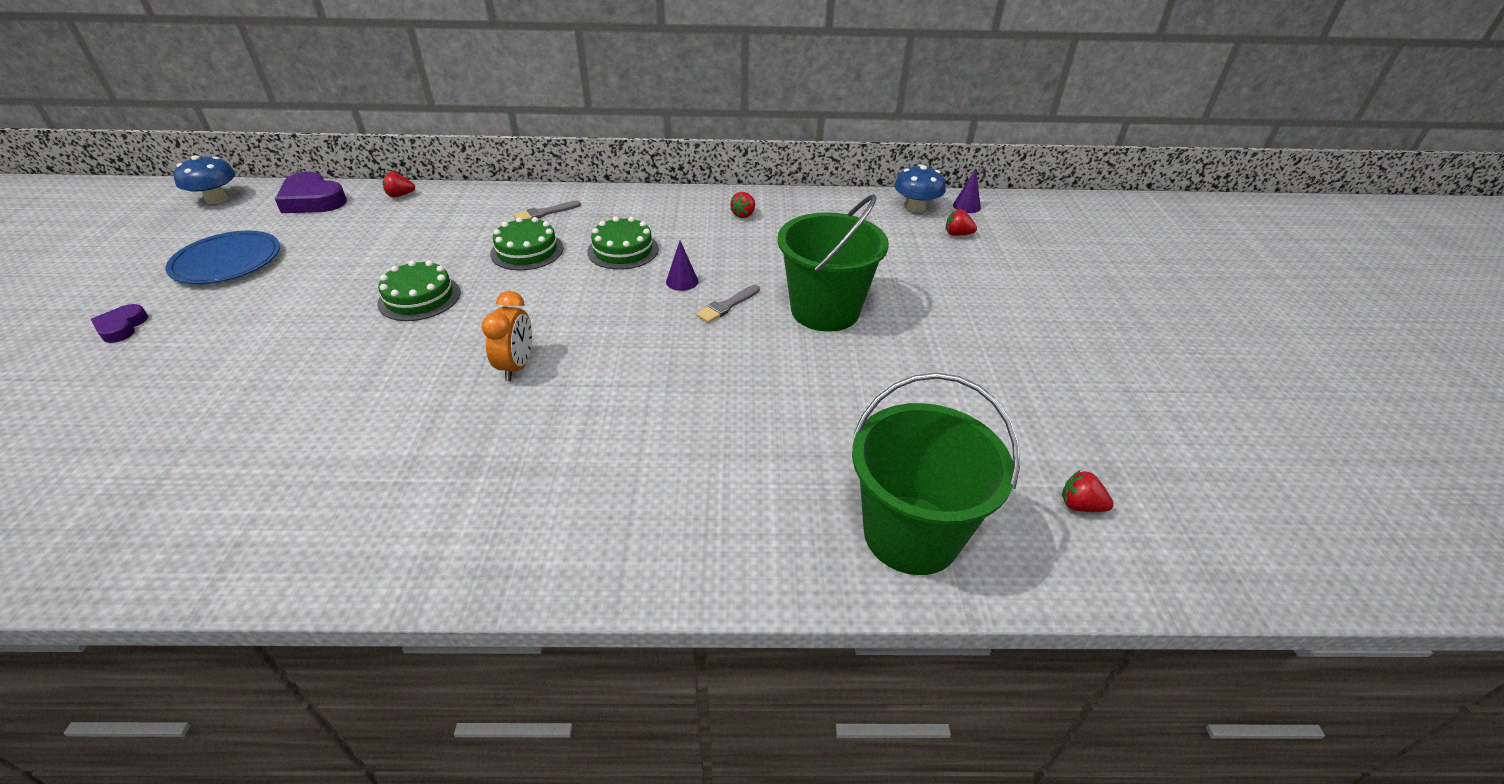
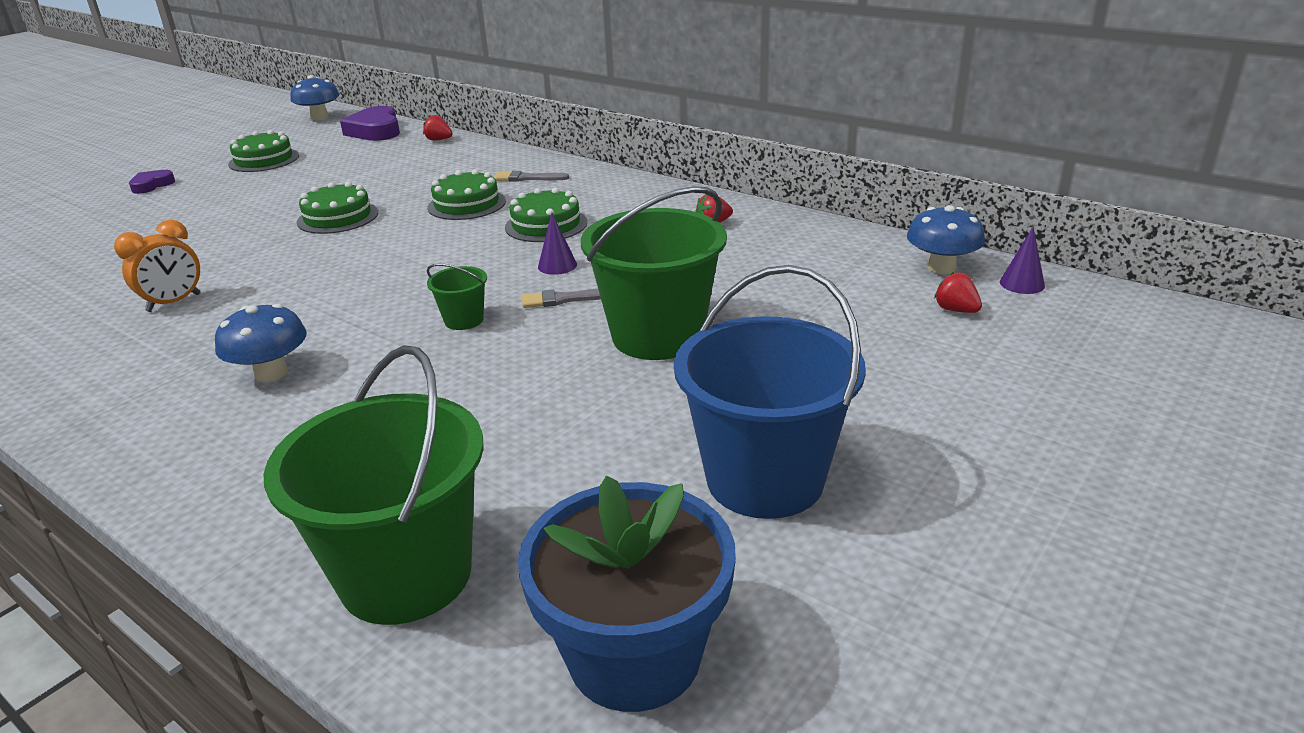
camera: 40 degrees right, 10 degrees down
(227, 262) = (264, 160): blue plate -> green cake
(517, 366) = (323, 289): orange clock -> orange clock (174, 303)
(590, 452) = (271, 373): none -> blue mushroom
(678, 348) = (464, 320): none -> green bucket
(1004, 377) = (765, 479): none -> blue bucket
(1080, 505) = (634, 656): red strawberry -> blue flower pot

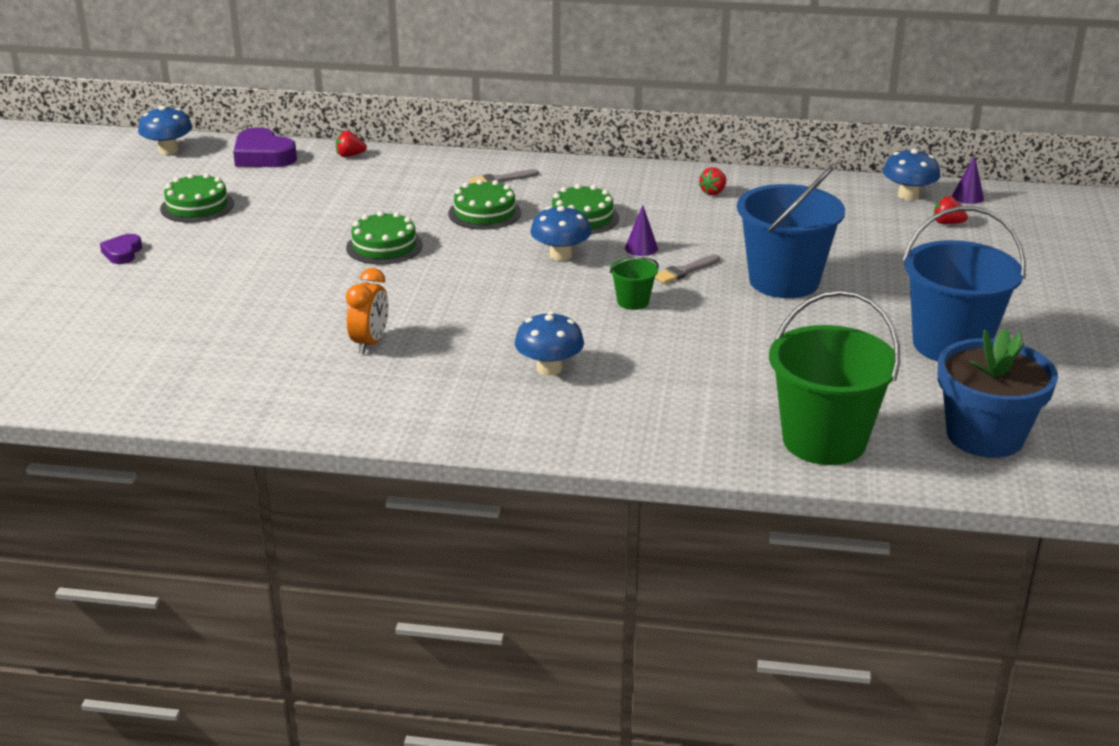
camera: 30 degrees left, 0 degrees up
(470, 256) = (560, 255): none -> blue mushroom
(658, 336) = (784, 281): green bucket -> blue bucket

